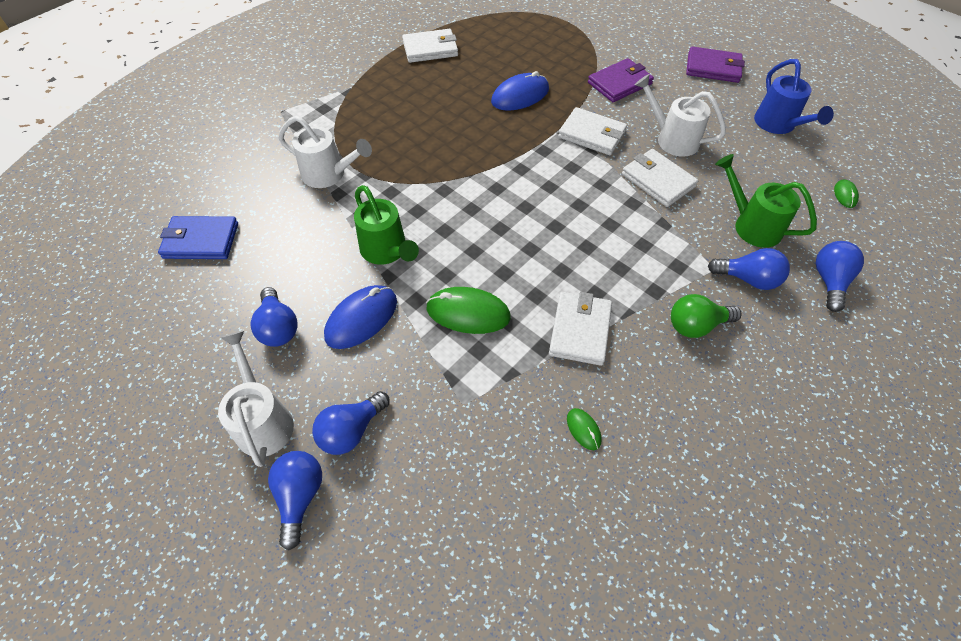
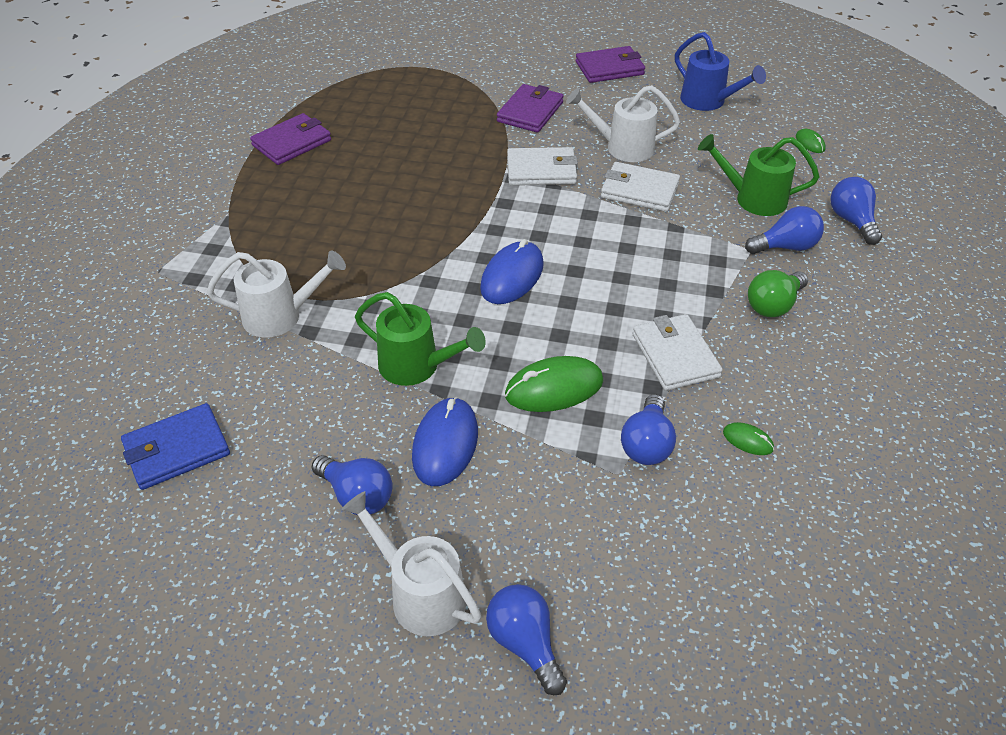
camera: 30 degrees left, 10 degrees down
(351, 430) = (526, 554): blue light bulb -> blue light bulb (647, 444)
(430, 49) = (292, 143): white wallet -> purple wallet
(520, 96) = (435, 158): blue mouse -> blue mouse (512, 276)

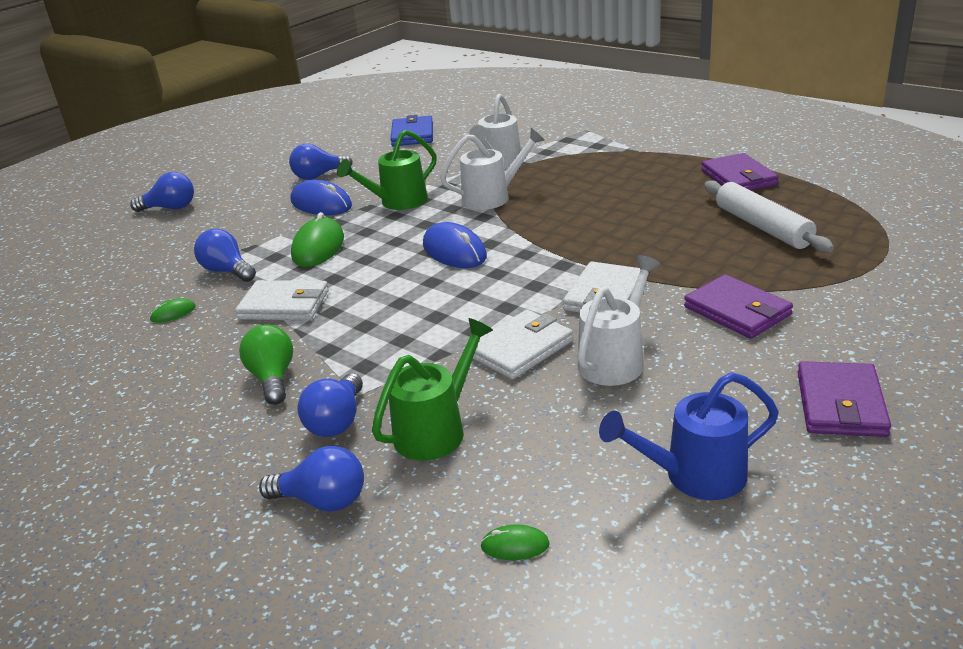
camera: 120 degrees right, 15 degrees down
(392, 118) = (762, 227): none -> white rolling pin
(419, 594) = (237, 186): white watering can -> white watering can (493, 197)

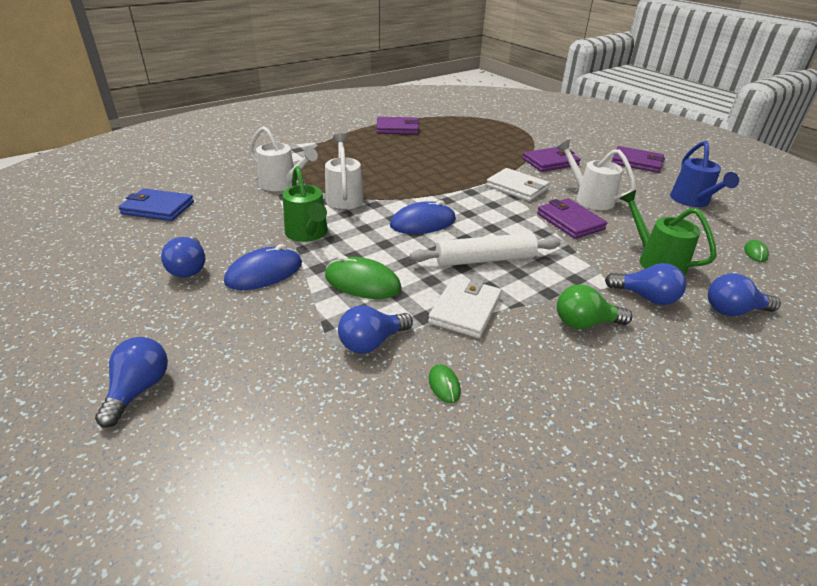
camera: 80 degrees left, 5 degrees up
(323, 501) = (733, 311): blue light bulb -> blue light bulb turned 120 degrees counterclockwise
(520, 348) = (570, 221): white wallet -> purple wallet
(762, 227) = (464, 137): white rolling pin -> white rolling pin (485, 260)

